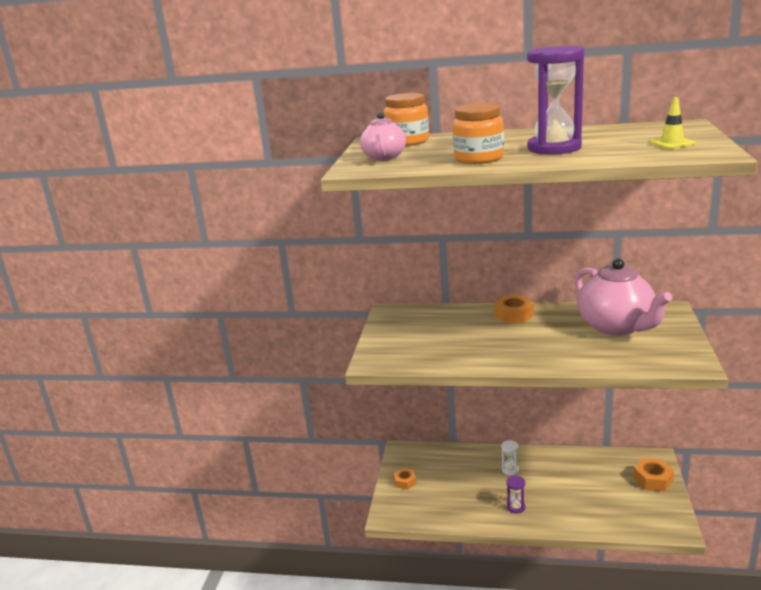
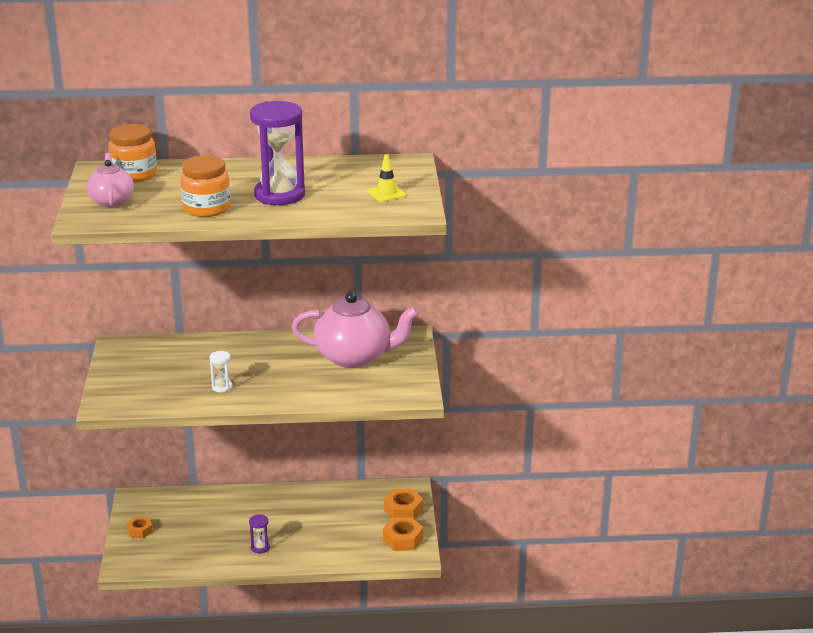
camera: 15 degrees left, 5 degrees up
(510, 470) = (256, 510): white hourglass -> white hourglass (222, 387)
(514, 315) = (253, 346): orange nut -> orange nut (403, 539)
(616, 327) = (354, 357): pink teapot -> pink teapot turned 45 degrees counterclockwise

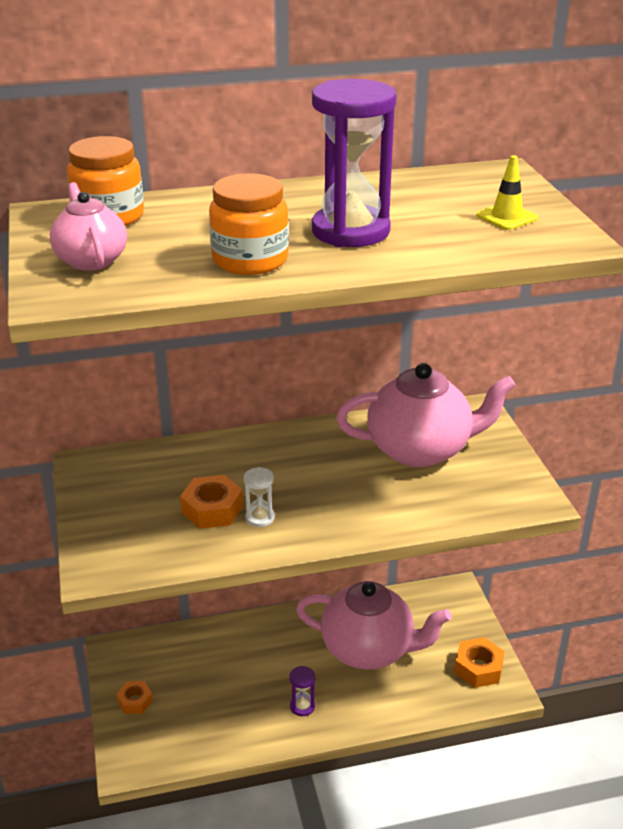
camera: 10 degrees left, 5 degrees up
(325, 518) = (369, 649): none -> pink teapot
(403, 510) = (461, 623): orange nut -> orange nut (212, 509)

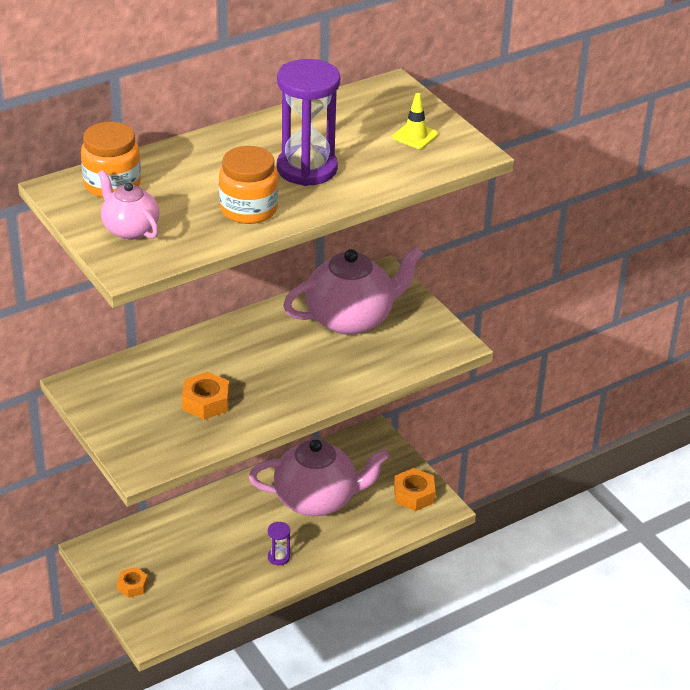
camera: 20 degrees left, 5 degrees up
(260, 517) = (247, 401): white hourglass -> none

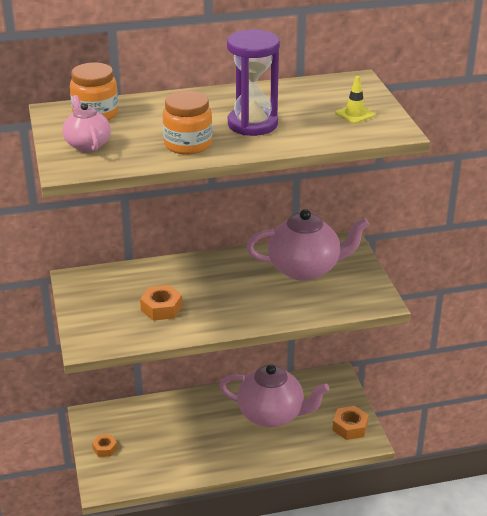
camera: 20 degrees right, 5 degrees down
(278, 557) = (223, 452): purple hourglass -> none

